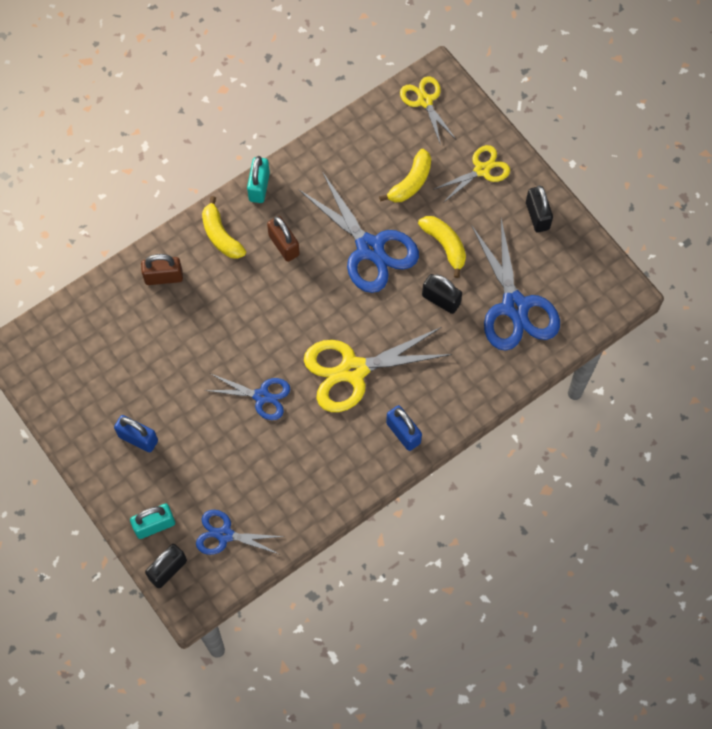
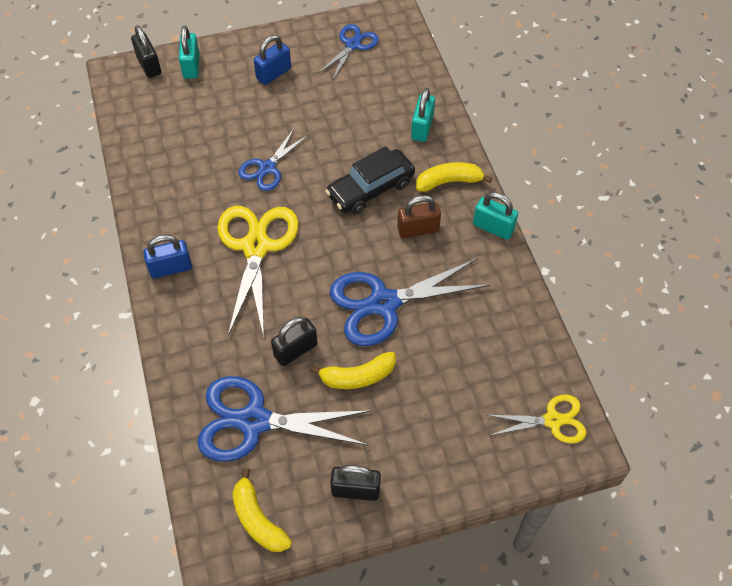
camera: 110 degrees right, 10 degrees down
(163, 277) = (422, 128): brown padlock -> turquoise padlock
(224, 535) = (155, 108): blue scissors -> blue scissors (353, 45)
(253, 298) = (370, 189): none -> black car
(411, 182) = (448, 369): yellow banana -> yellow banana (257, 519)
(482, 170) = (439, 450): yellow scissors -> none

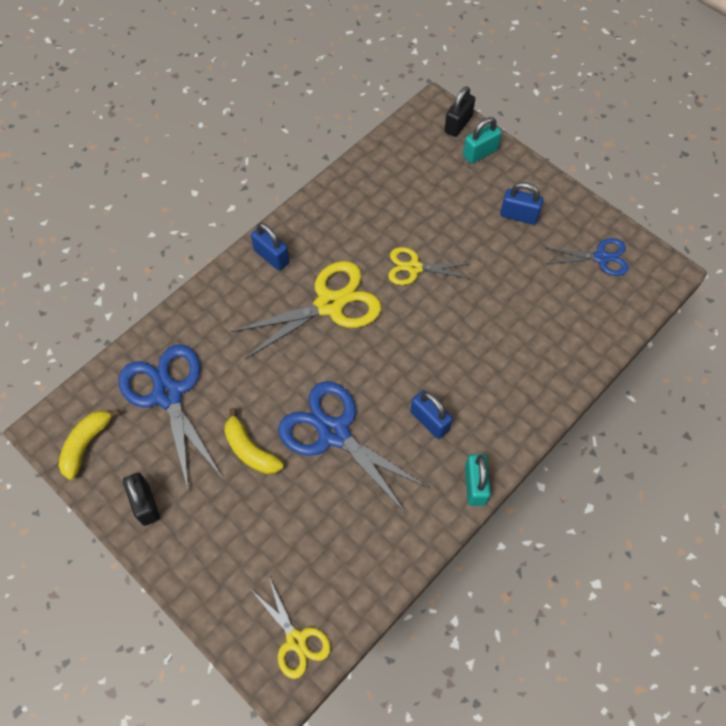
camera: 60 degrees right, 5 degrees up
(267, 168) = (413, 268): blue scissors -> yellow scissors
(295, 350) = (248, 389): black padlock -> none
(370, 189) = (447, 359): black car -> none
(418, 229) = (429, 421): brown padlock -> blue padlock
(422, 128) = (547, 365): turquoise padlock -> none
(449, 181) = (501, 420): yellow banana -> none

